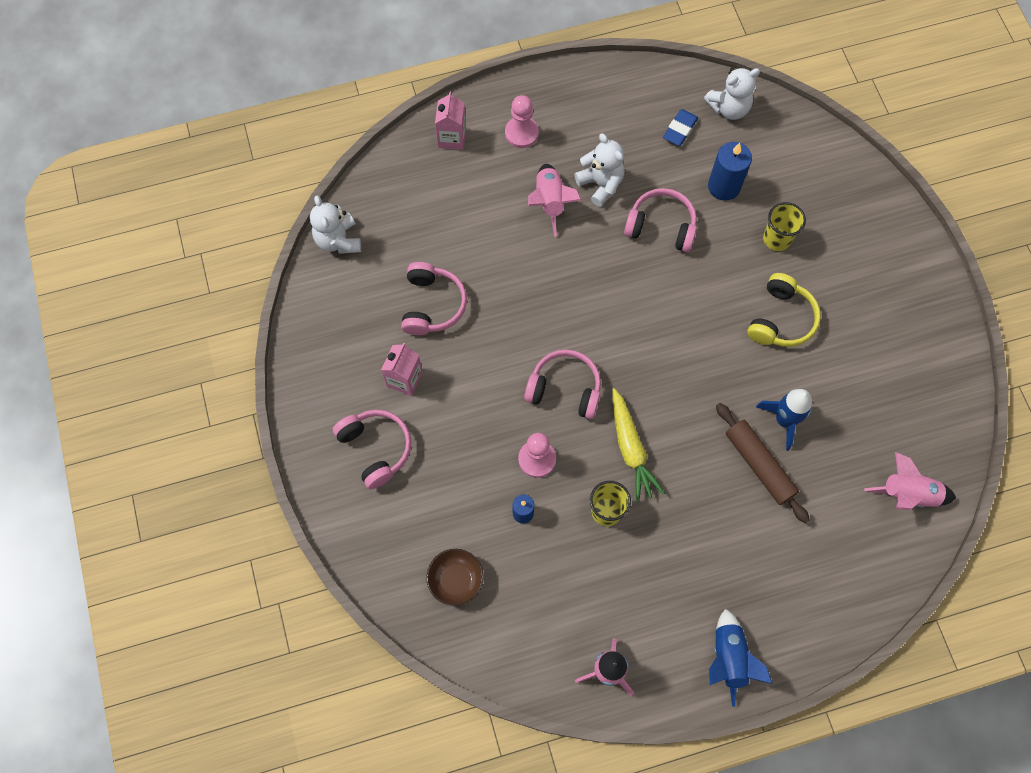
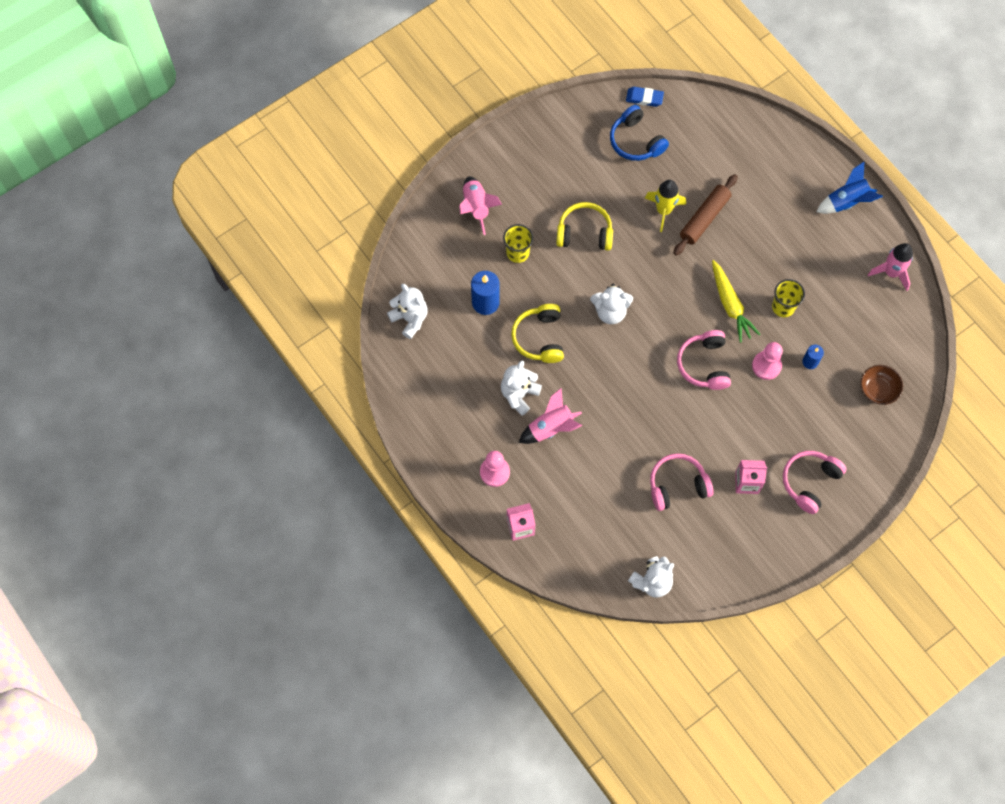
camera: 110 degrees left, 0 degrees up
(630, 449) = (730, 305): yellow carrot -> yellow carrot turned 105 degrees clockwise
(661, 226) = (539, 338): pink headphones -> yellow headphones
(668, 311) = (610, 311): none -> white teddy bear
(680, 129) = (444, 350): blue eraser -> blue eraser (644, 98)
(784, 420) = (663, 211): blue rocket -> yellow rocket
(893, 424) = (636, 141): none -> blue headphones
(907, 494) = (684, 122): pink rocket -> pink rocket (476, 207)

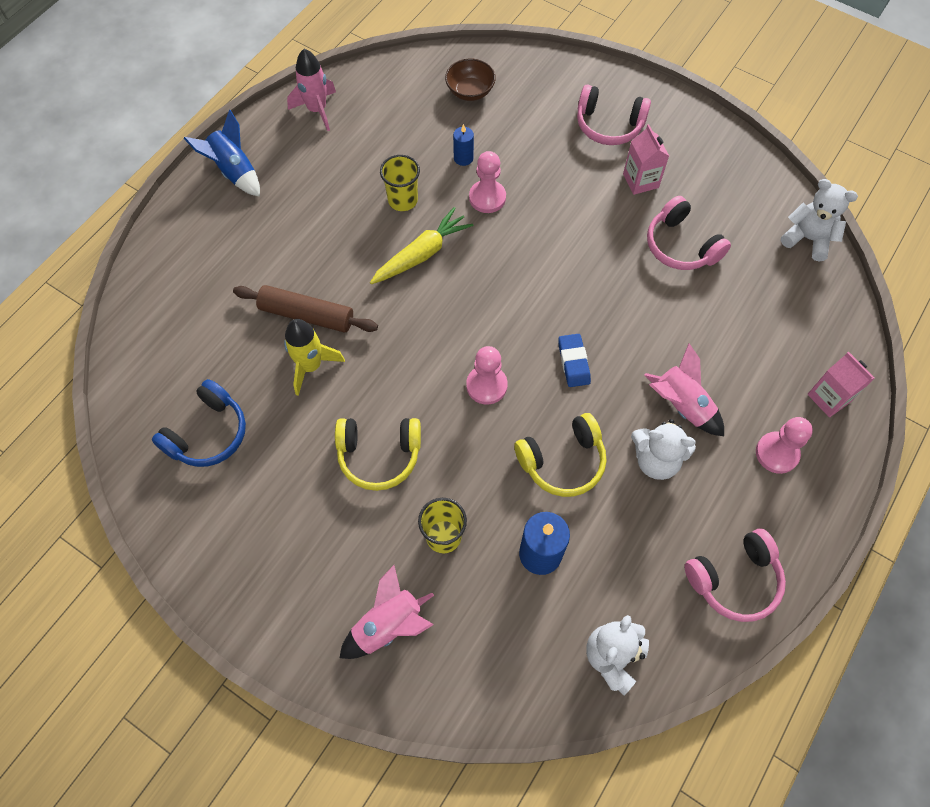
camera: 110 degrees left, 5 degrees down
(584, 233) = (379, 455): yellow headphones -> yellow headphones turned 75 degrees counterclockwise
(610, 311) = (486, 385): white teddy bear -> pink pawn
(644, 98) = (130, 444): blue eraser -> blue eraser (573, 362)
(704, 364) = (514, 260): pink headphones -> pink headphones (734, 580)

